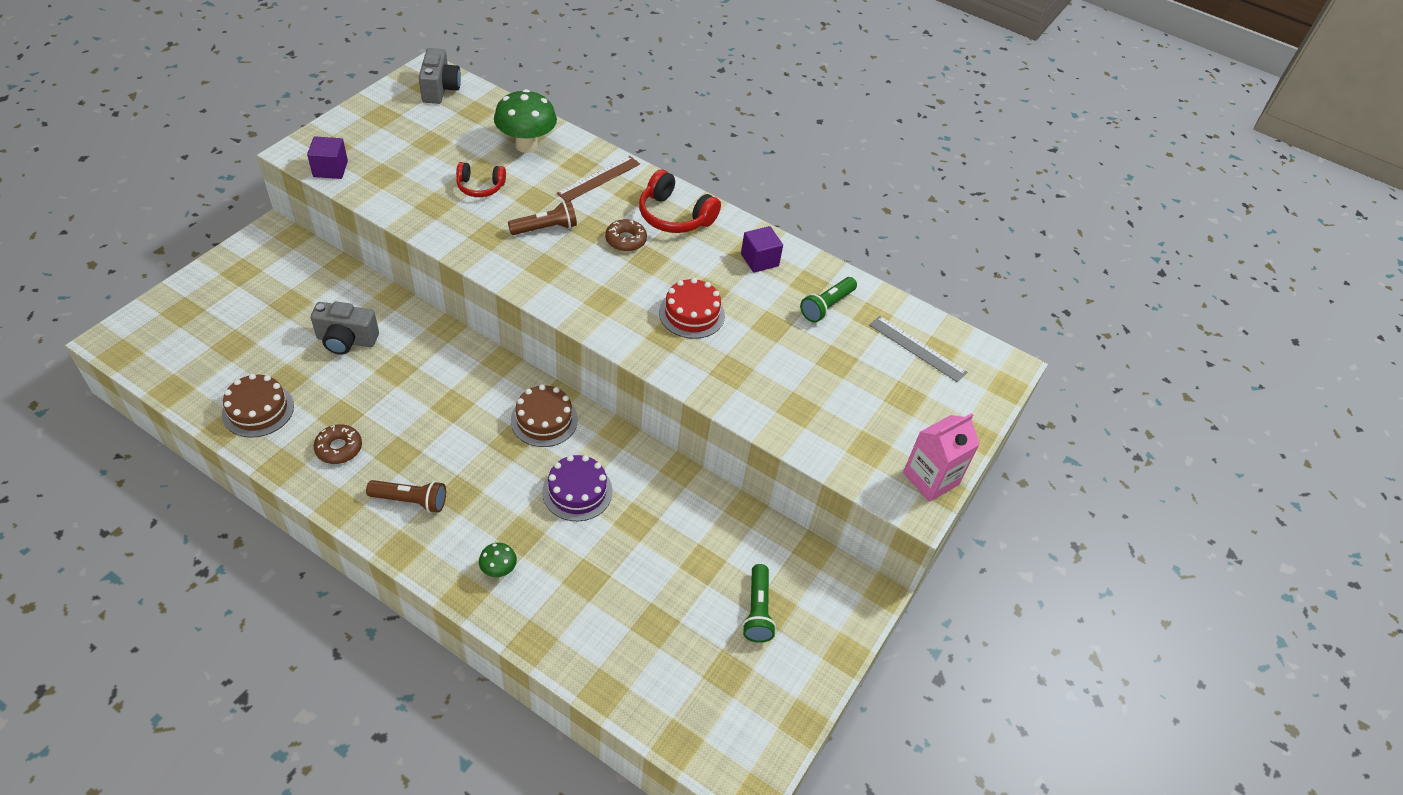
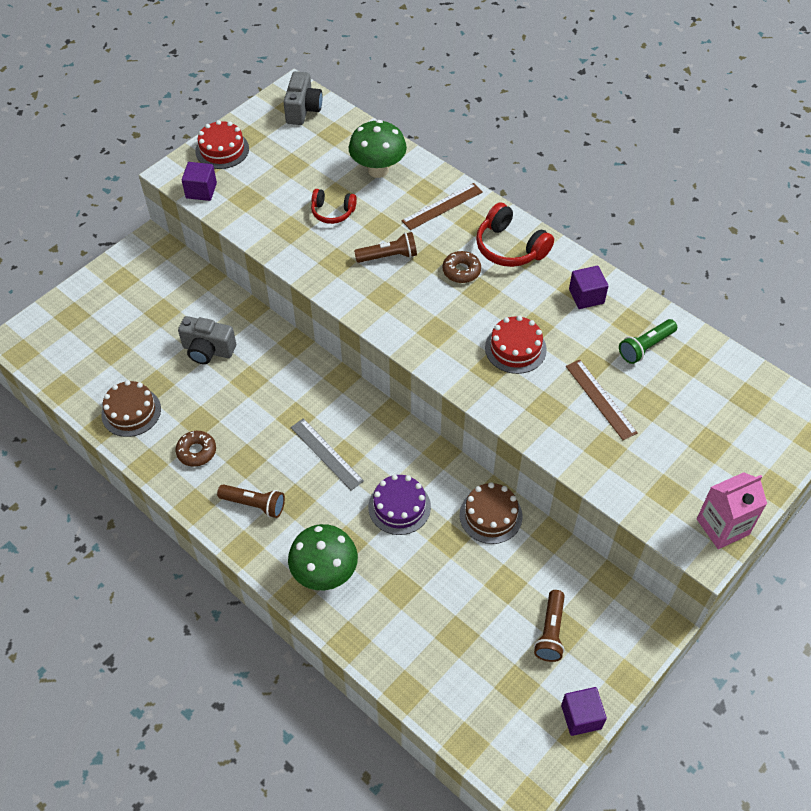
camera: 15 degrees right, 5 degrees up
(352, 129) = (222, 150): none -> red cake
(499, 570) = (325, 574): green mushroom -> green mushroom, size x2.10
(544, 420) = (375, 437): brown cake -> brown cake (490, 515)
(757, 610) = (550, 632): green flashlight -> brown flashlight
(787, 359) = (600, 399): none -> brown ruler
(801, 699) = (581, 717): none -> purple cube
(917, 348) = (729, 395): grey ruler -> grey ruler (326, 454)

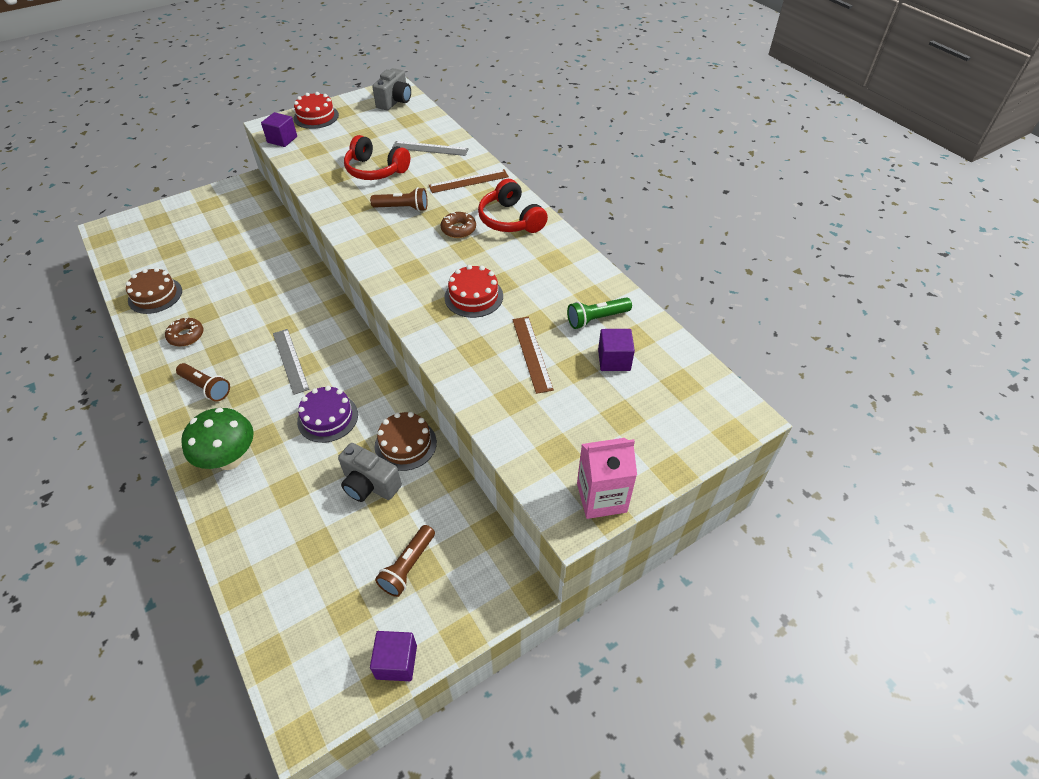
camera: 15 degrees right, 5 degrees down
(208, 350) = (243, 264): grey camera -> grey camera (369, 485)
(332, 212) = (375, 170): red headphones -> red headphones, size x1.57
(378, 170) = (430, 148): green mushroom -> grey ruler
(586, 296) = (560, 268): purple cube -> purple cube (614, 360)

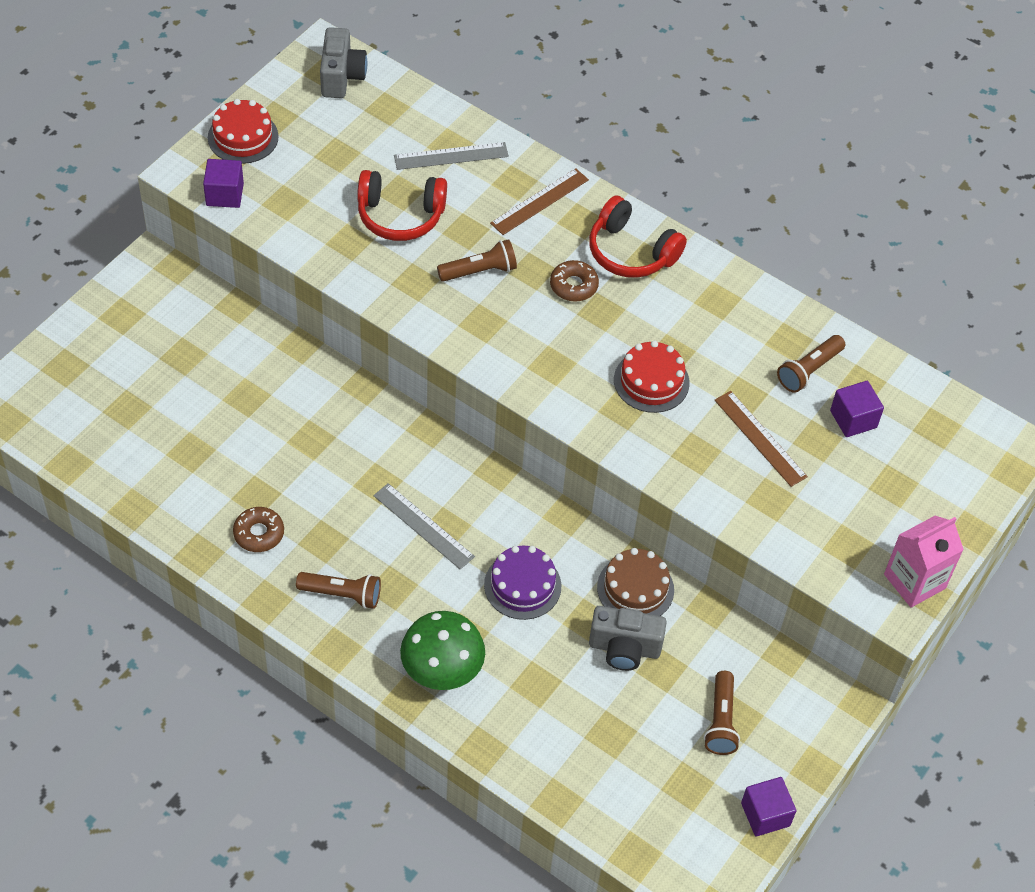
camera: 25 degrees left, 5 degrees up
(155, 295) = (166, 488): brown cake -> none
(596, 319) = (808, 370): green flashlight -> brown flashlight

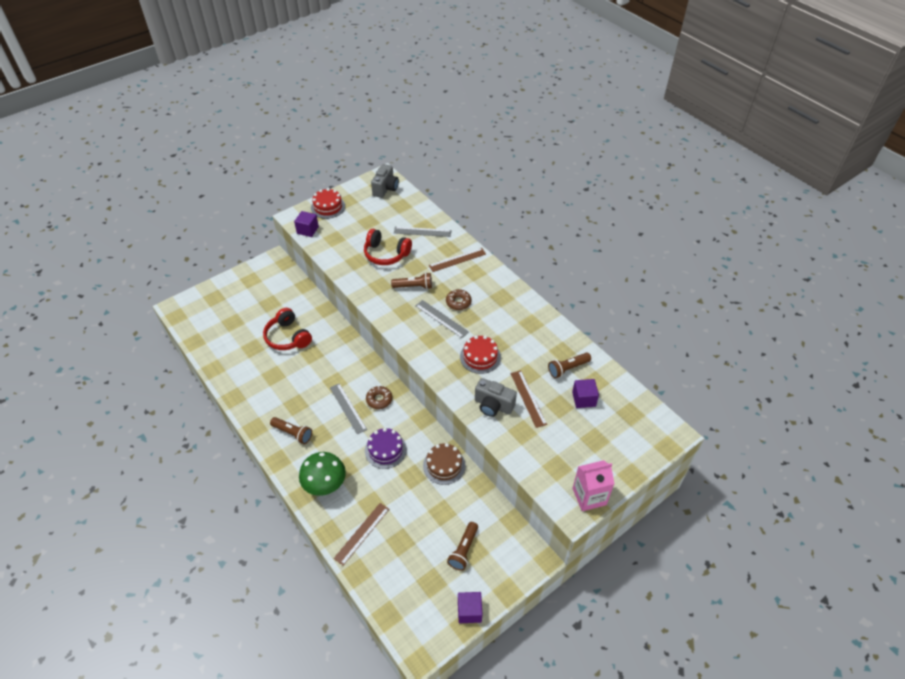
camera: 20 degrees right, 5 degrees down
(259, 533) = (266, 394): brown donut -> brown donut (379, 400)
(539, 736) = (362, 533): none -> brown ruler
(555, 323) = (441, 318): none -> grey ruler
(624, 648) = (426, 496): grey camera -> grey camera (493, 406)
(631, 252) = (494, 292): red headphones -> red headphones (288, 337)

